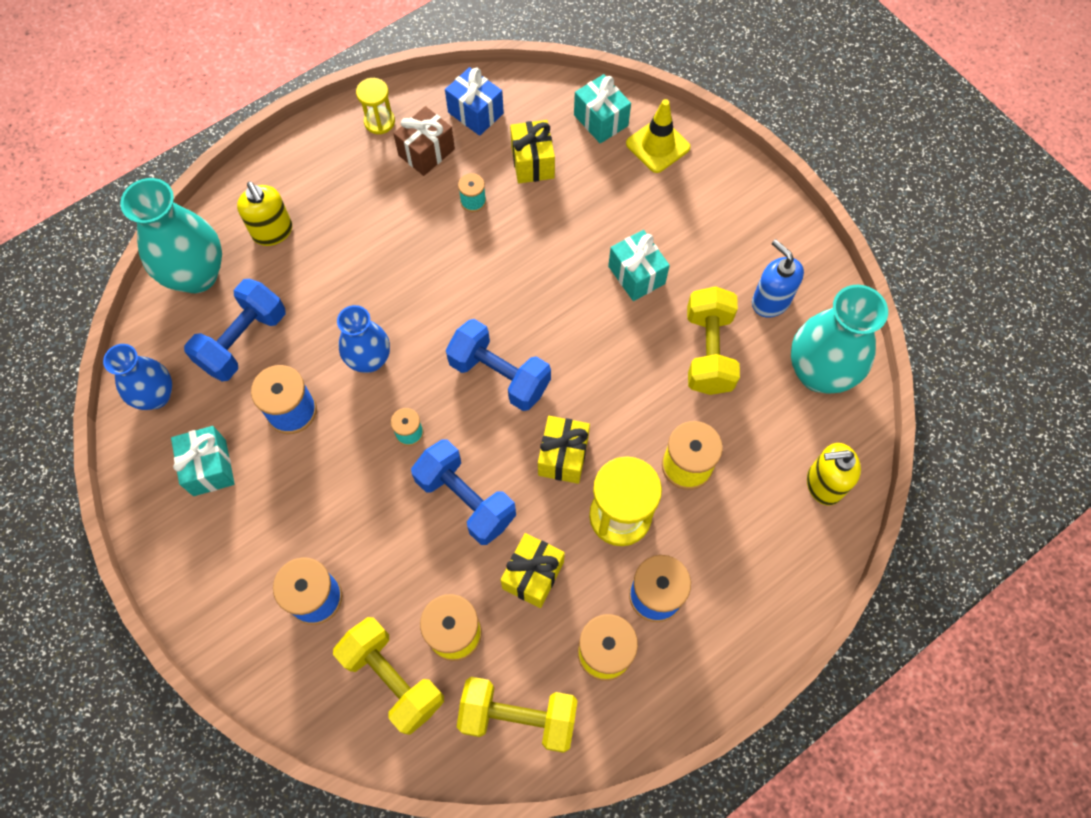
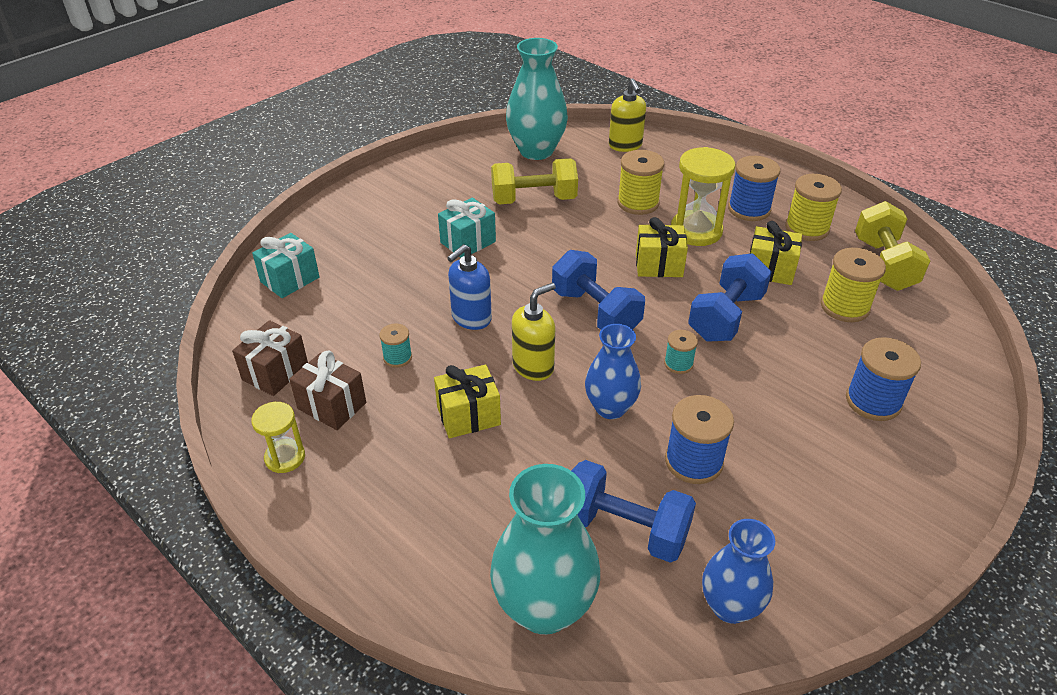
camera: 100 degrees left, 25 degrees down
(209, 467) = (792, 523): turquoise gift -> none
(273, 232) = (463, 534): yellow soap dispenser -> yellow soap dispenser (533, 366)
(393, 678) = (906, 337): yellow dumbbell -> none
(475, 113) = (275, 372): blue gift -> brown gift
(499, 375) = (595, 312): blue dumbbell -> blue dumbbell turned 60 degrees counterclockwise
(532, 162) = (344, 320): yellow gift -> yellow gift (468, 416)
(658, 145) = (322, 242): yellow traffic cone -> none
(770, 301) = (479, 174): blue soap dispenser -> blue soap dispenser (471, 318)

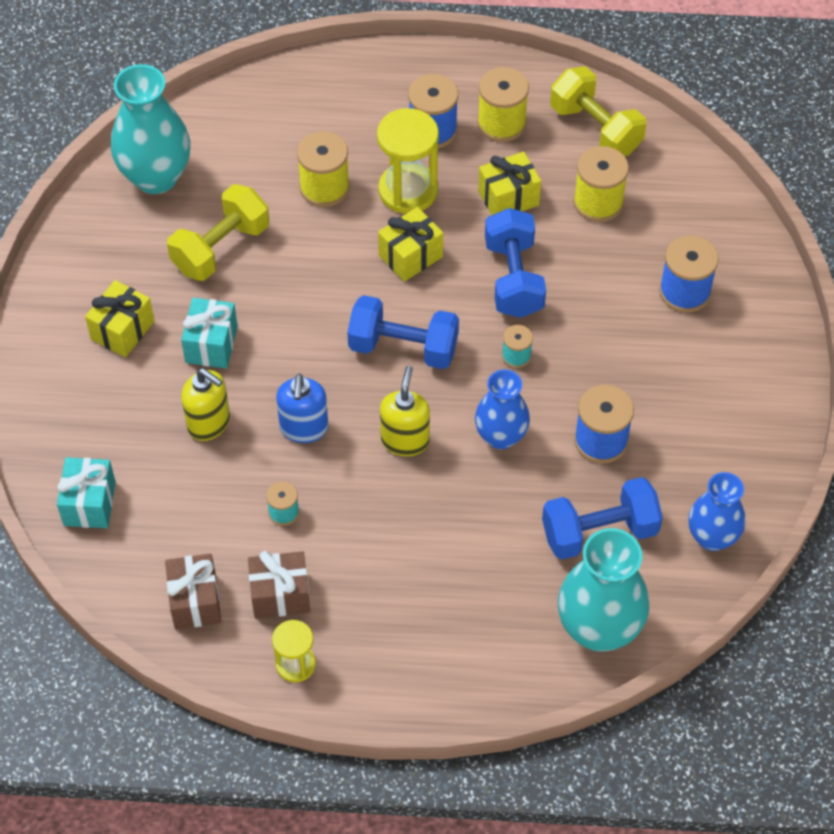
camera: 40 degrees left, 15 degrees up
(468, 416) = (399, 523): yellow gift -> yellow gift (122, 330)
(625, 145) = (240, 111): yellow soap dispenser -> yellow soap dispenser (209, 423)

